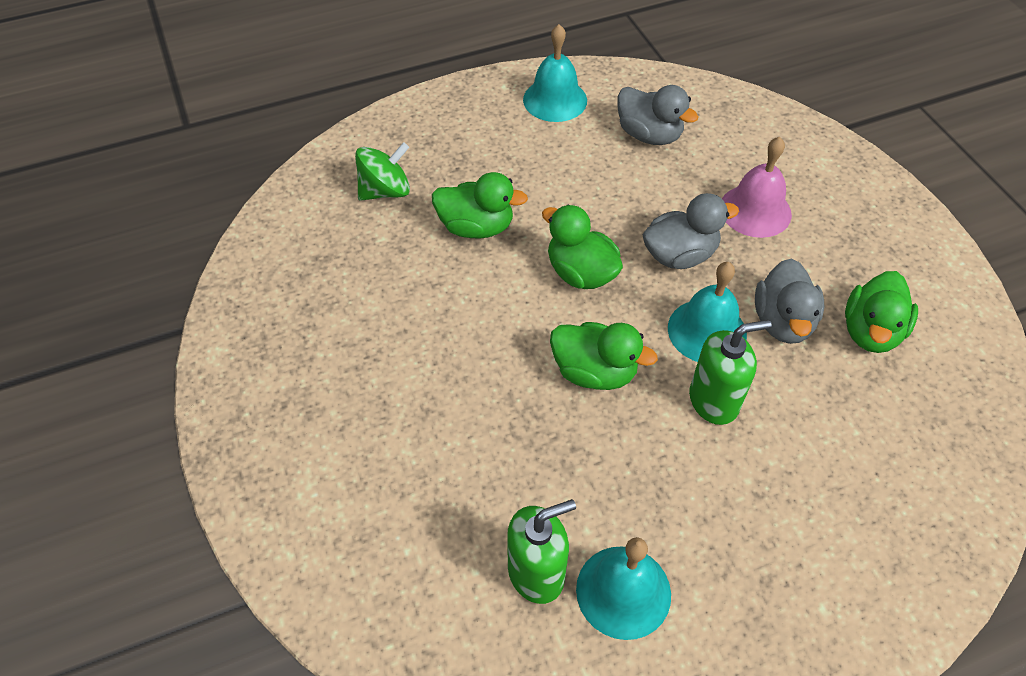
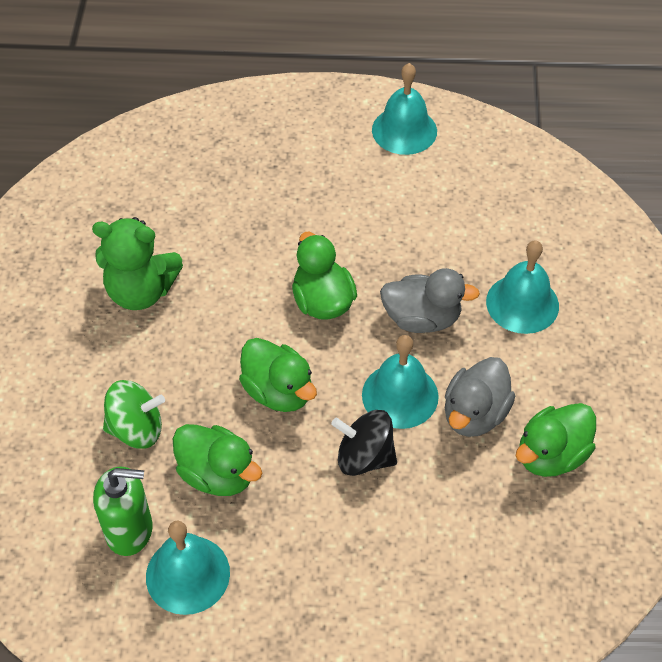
camera: 25 degrees right, 0 degrees up
(385, 191) = (200, 165): green spinning top -> green spinning top (136, 429)
(399, 328) = (141, 291): none -> green teddy bear
(476, 227) = (258, 226): green duck -> green duck (217, 474)
(649, 135) = (471, 195): grey duck -> none
(714, 401) = (364, 457): green soap dispenser -> black spinning top
(755, 210) = (522, 303): pink bell -> turquoise bell

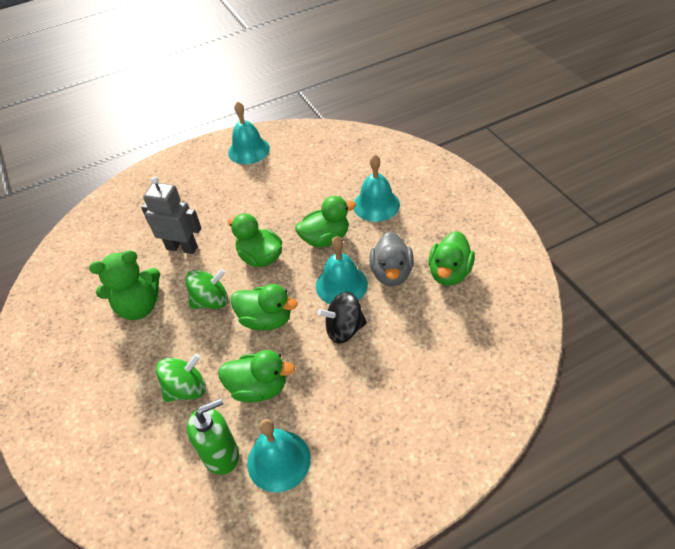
camera: 25 degrees left, 5 degrees down
(228, 330) = (211, 301): none -> green spinning top
(235, 236) = (182, 247): none -> grey robot
(422, 318) = (325, 238): grey duck -> green duck

